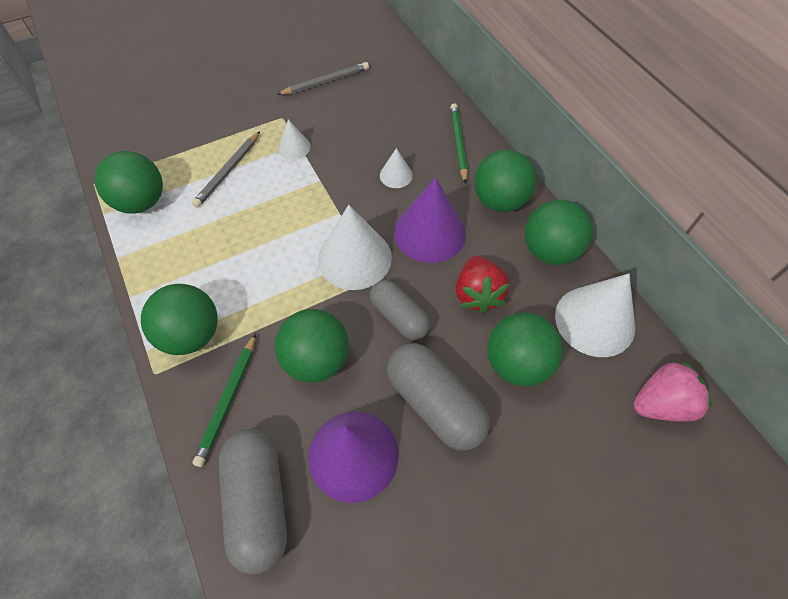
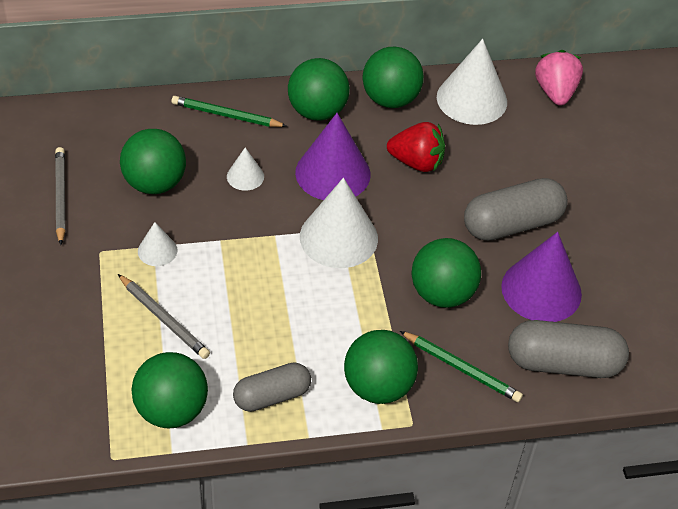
camera: 75 degrees left, 10 degrees down
(399, 316) = (419, 223): grey capsule -> grey capsule (272, 396)
(517, 363) = (493, 161): green ball -> green ball (155, 183)

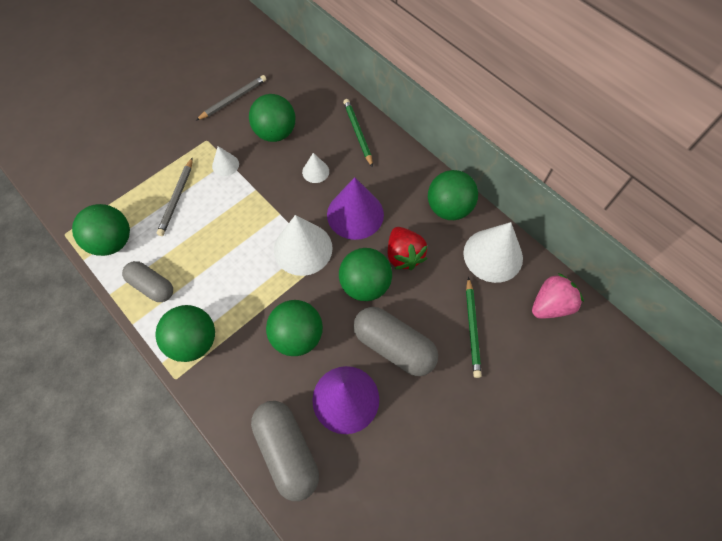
camera: 60 degrees right, 15 degrees up
(317, 111) = (402, 175): green ball -> green ball (365, 284)
(462, 369) = (240, 384): green pencil -> green pencil (472, 328)

